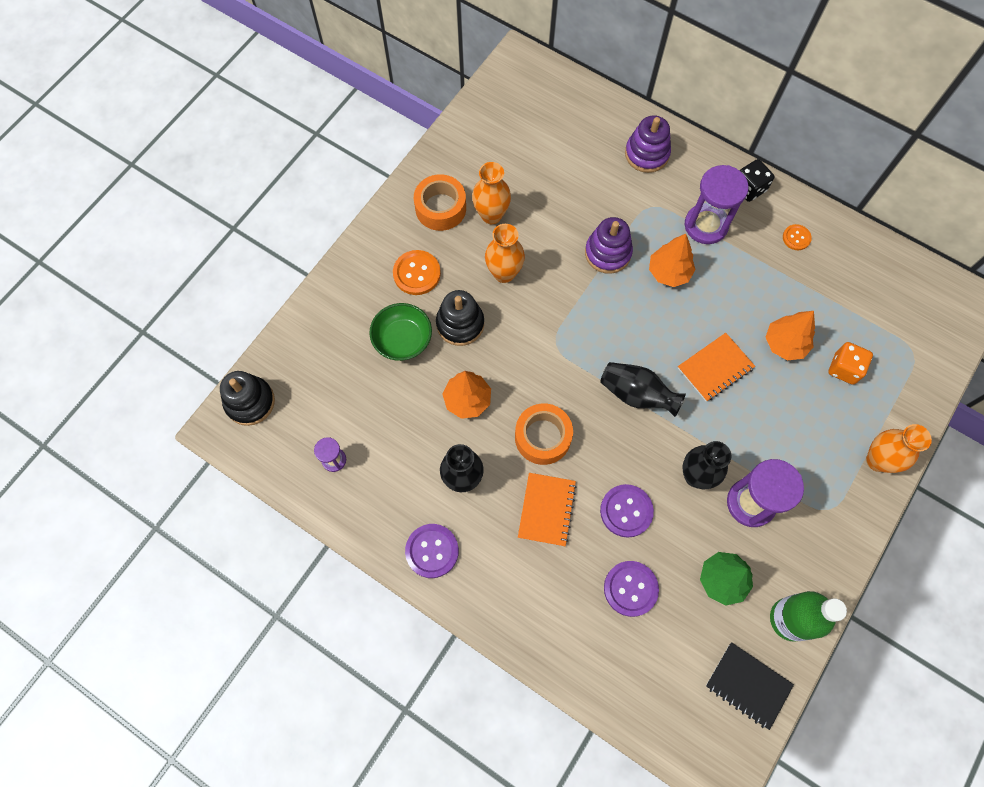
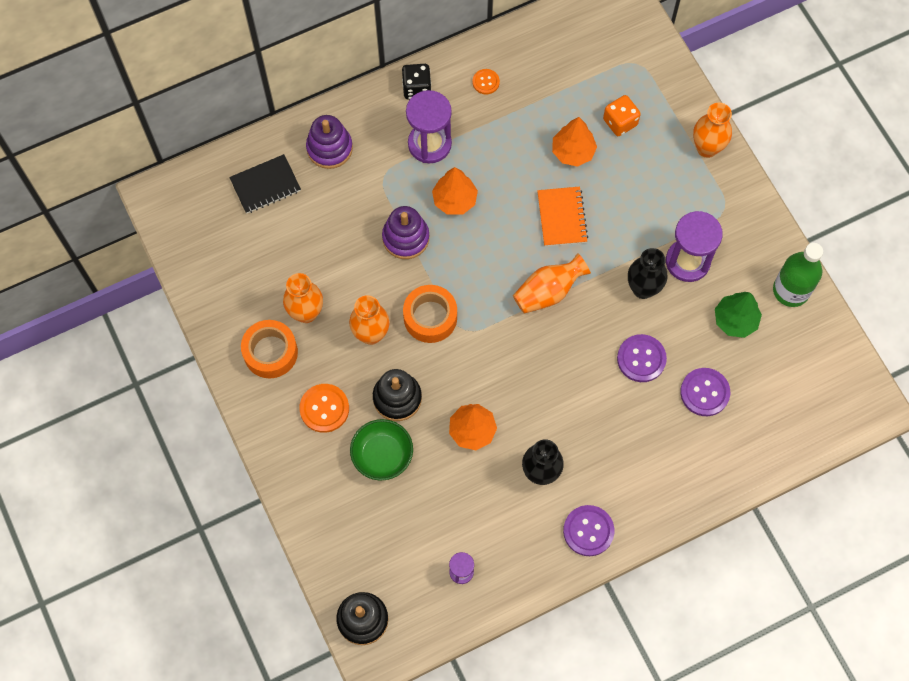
camera: 60 degrees left, 0 degrees up
(542, 437) = (541, 388): orange tape -> orange tape (430, 317)
(546, 510) = (605, 420): orange notebook -> none
(636, 394) = (548, 292): black vase -> orange vase
(748, 685) = (822, 351): black notebook -> black notebook (265, 185)

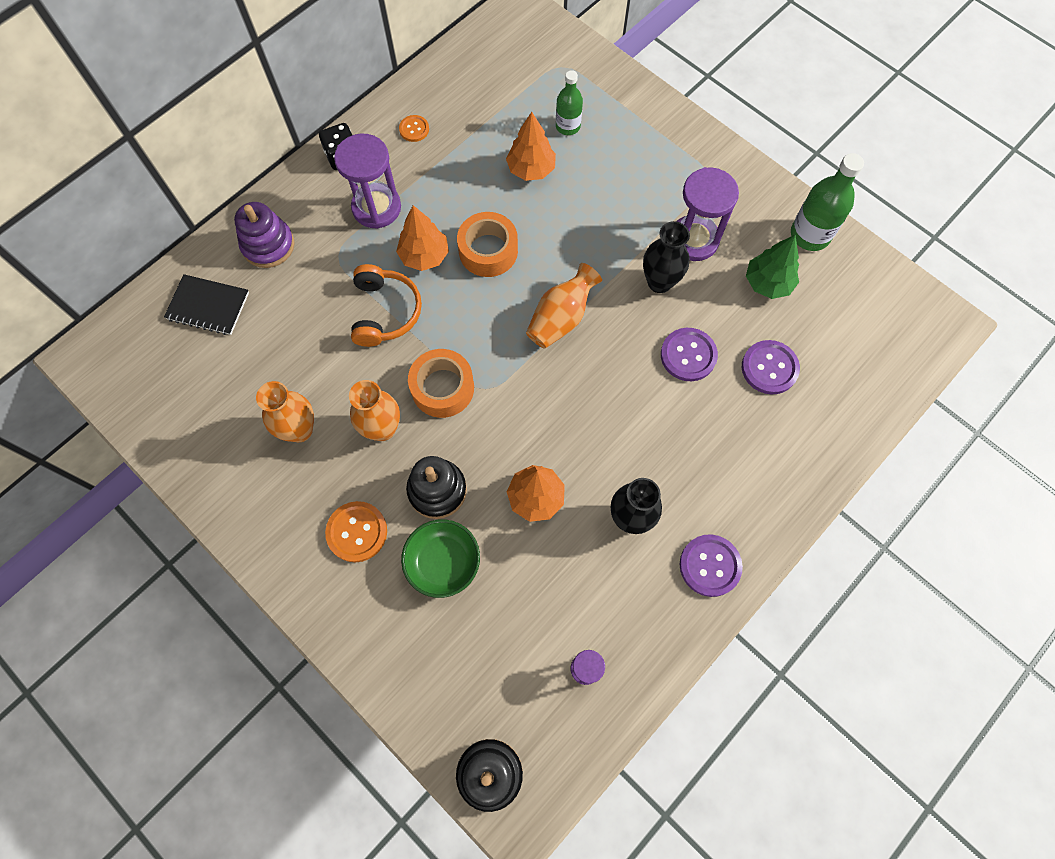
camera: 20 degrees left, 0 degrees up
(265, 185) = (208, 306): black notebook -> black notebook turned 60 degrees clockwise
(270, 352) = (272, 489): orange tape -> orange tape (488, 251)
(405, 238) = (385, 312): purple stacking toy -> orange headphones
(562, 217) = (545, 237): orange notebook -> none
(620, 122) = (568, 126): orange dice -> green bottle
(707, 148) = (665, 124): orange vase -> none

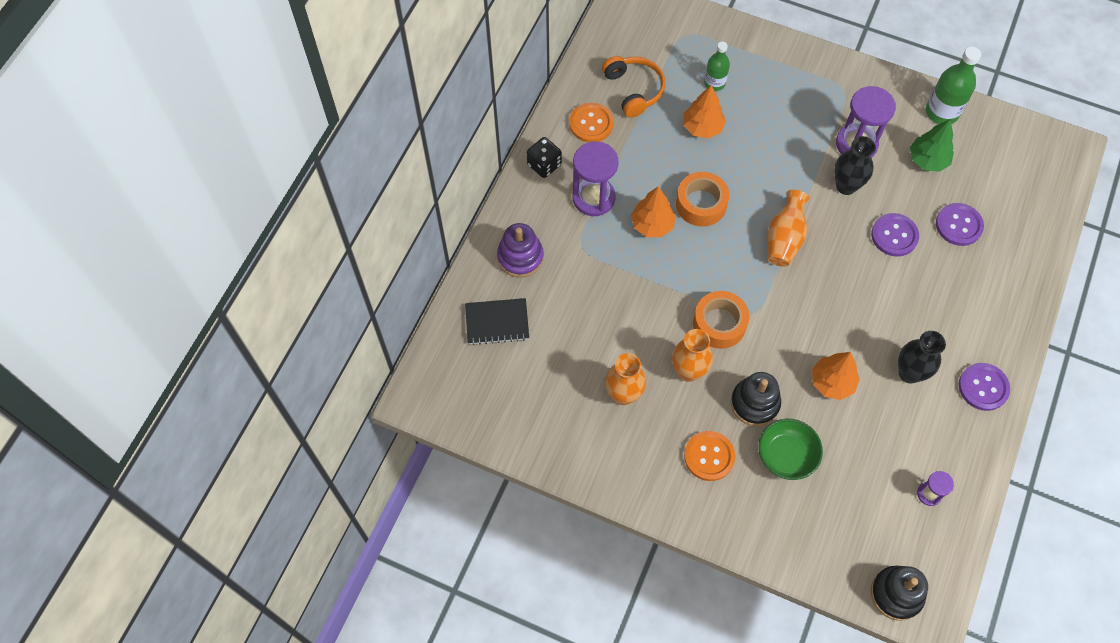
camera: 20 degrees left, 5 degrees down
(385, 312) = (643, 279): orange headphones -> orange headphones (634, 90)
(414, 129) = (591, 123): orange button -> orange button, size x1.68

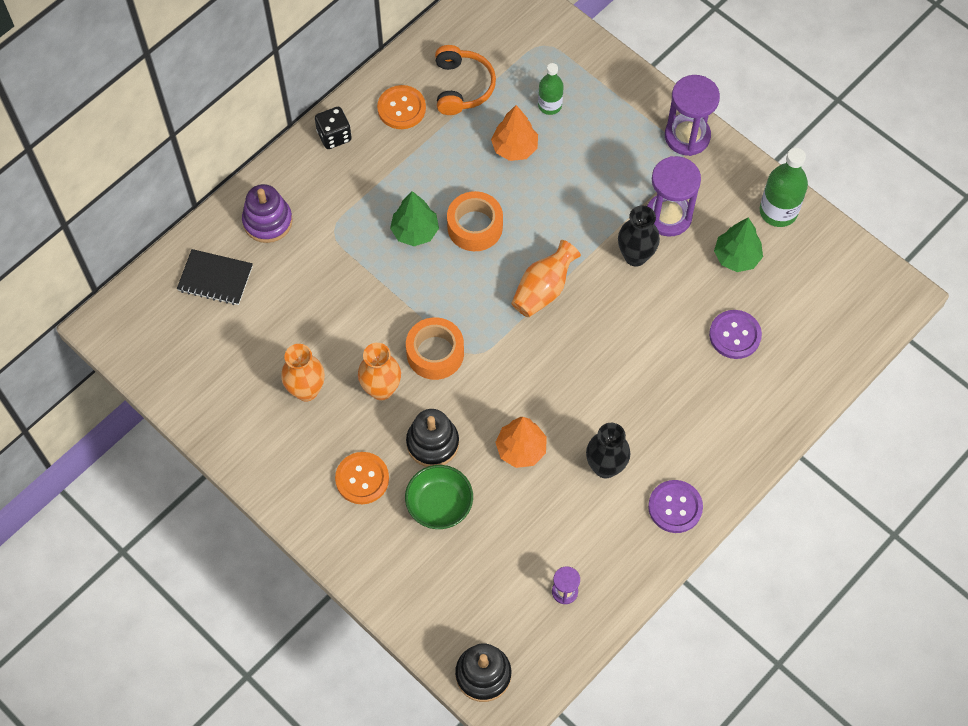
camera: 20 degrees right, 0 degrees up
(593, 198) = (368, 185): purple hourglass -> purple hourglass (687, 136)
(652, 224) = (415, 231): orange tree -> green tree
(894, 236) = (660, 324): purple button -> none

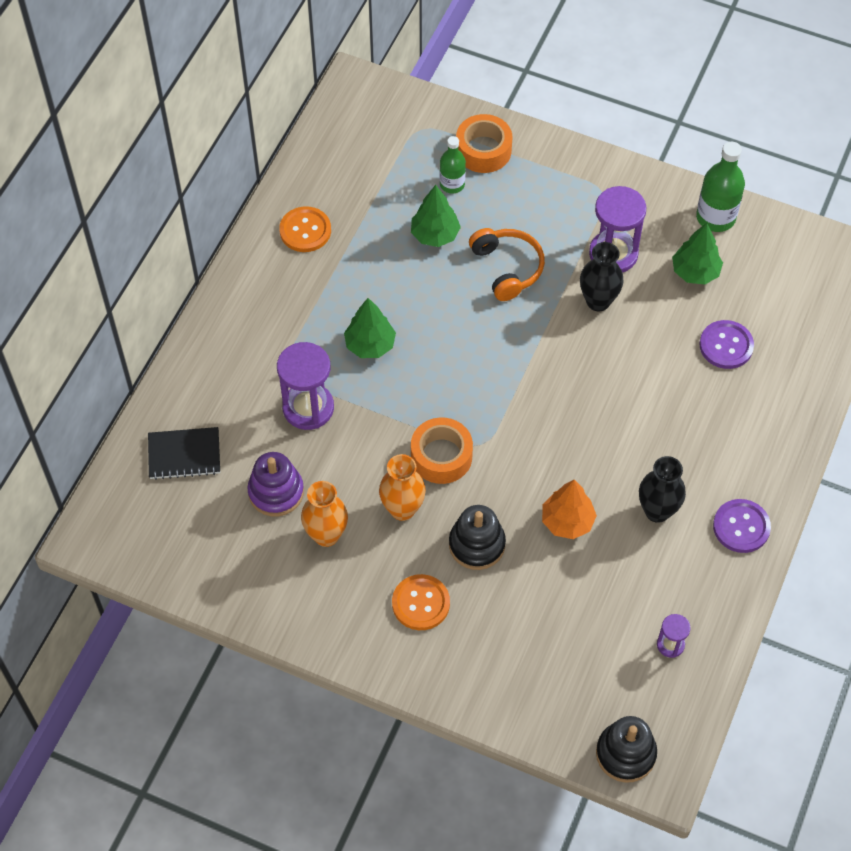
camera: 20 degrees left, 5 degrees down
(267, 221) = (215, 381): purple stacking toy -> purple stacking toy (276, 492)
(334, 136) = (248, 277): black dice -> none
(439, 504) = (509, 602): green bowl -> none
(462, 87) = (357, 192): orange headphones -> orange headphones (507, 268)
(475, 226) = (428, 322): orange tape -> orange tape (483, 150)
(514, 148) = (435, 235): orange tree -> green tree
(543, 289) = (522, 361): orange vase -> none
(687, 136) = (598, 173): purple hourglass -> purple hourglass (308, 408)

